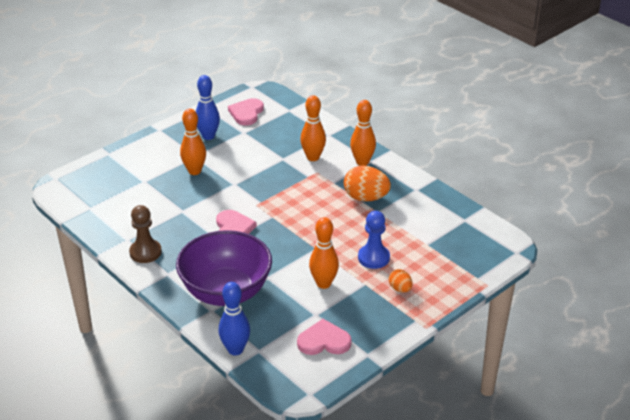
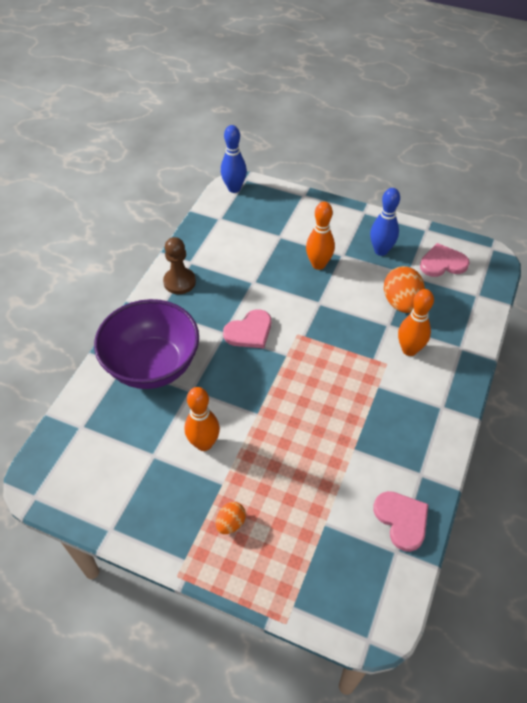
camera: 65 degrees right, 15 degrees up
(235, 349) = (75, 407): blue bowling pin -> blue bowling pin (234, 188)
(324, 341) = (115, 479): pink heart -> pink heart (402, 520)
(362, 162) = (434, 399): orange bowling pin -> none
(366, 198) = (371, 428): orange egg -> orange egg (401, 303)
(373, 258) = (270, 475): blue pawn -> none

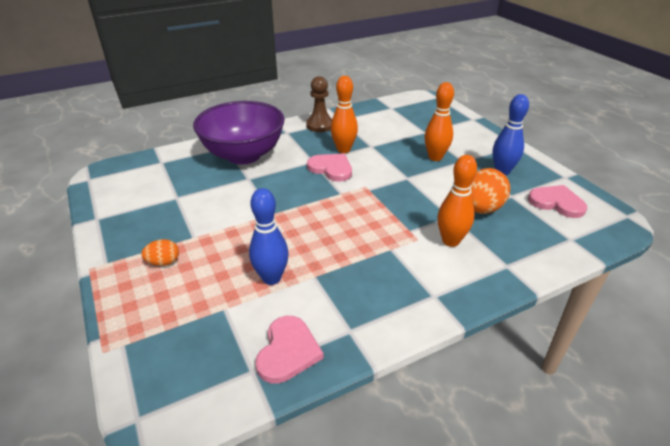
camera: 40 degrees right, 15 degrees down
(204, 443) = (214, 209): orange bowling pin -> orange bowling pin (343, 149)
(234, 188) = (422, 98): blue bowling pin -> blue bowling pin (271, 278)
(249, 331) = (331, 168): pink heart -> pink heart turned 150 degrees counterclockwise

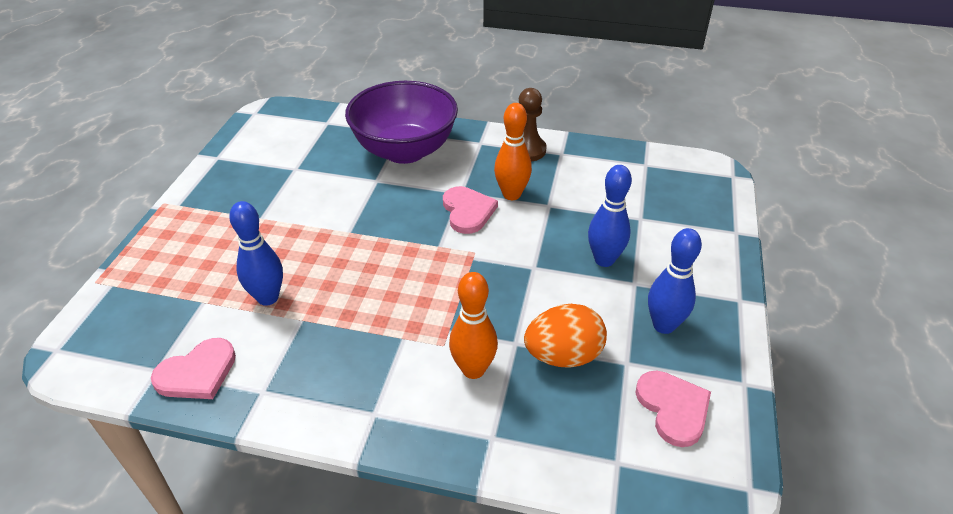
camera: 40 degrees right, 5 degrees up
(164, 262) = (213, 229): orange egg -> none
(435, 157) = (604, 260): orange bowling pin -> blue bowling pin

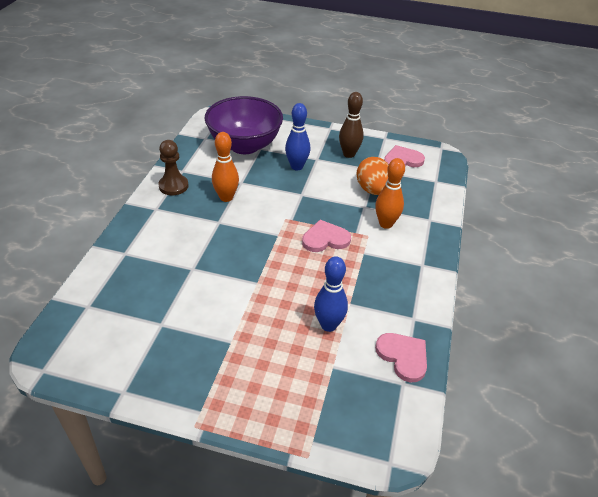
camera: 90 degrees left, 0 degrees up
(405, 150) = (154, 251): purple bowl -> purple bowl (244, 145)
(468, 211) = (242, 219): pink heart -> pink heart (325, 239)
(663, 325) = (349, 154): blue bowling pin -> brown bowling pin

